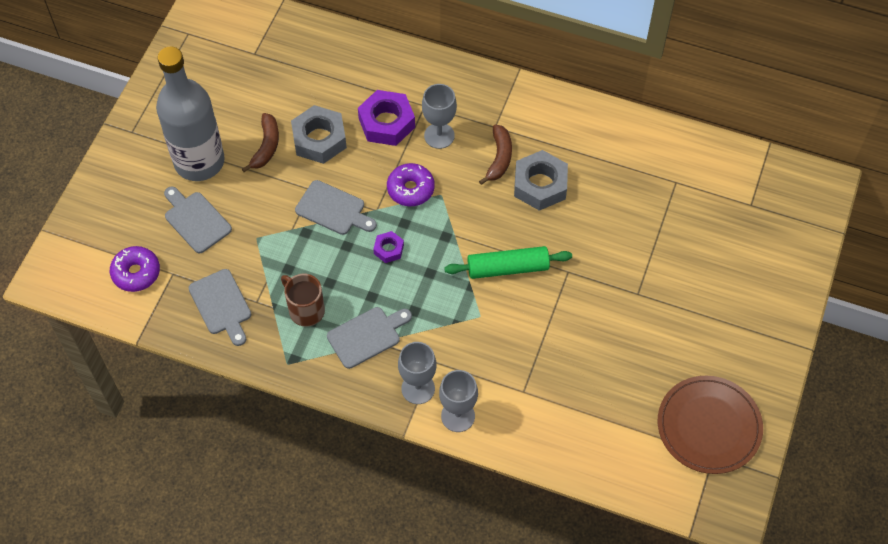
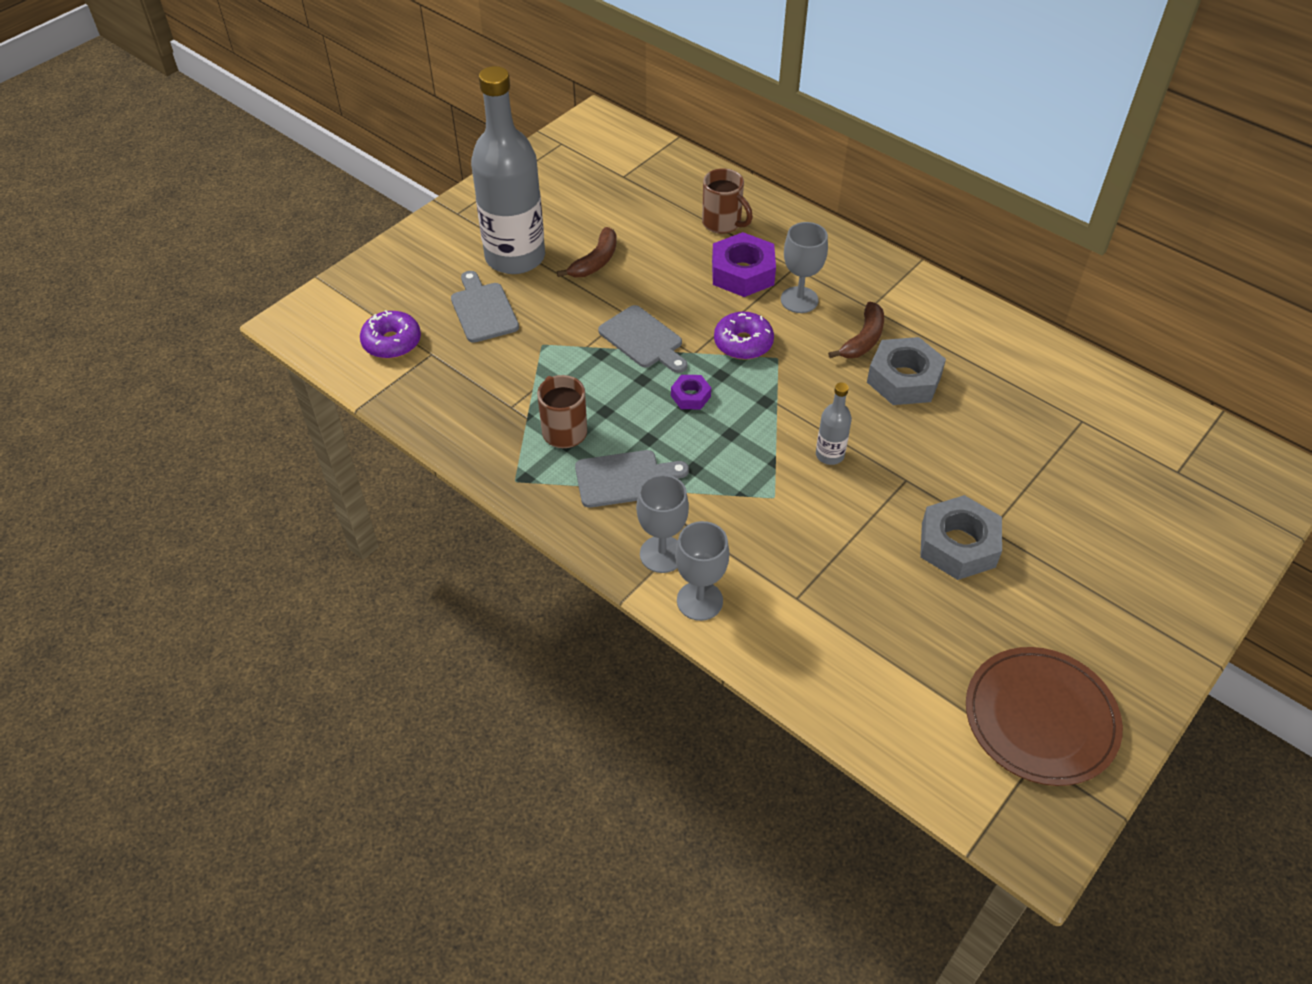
camera: 20 degrees right, 10 degrees down
(221, 305) = (469, 399): grey cutting board -> none
(319, 139) = (658, 269): grey nut -> grey nut (958, 545)
(353, 79) = (722, 223): none -> brown mug
(508, 268) = (829, 455): green rolling pin -> grey bottle

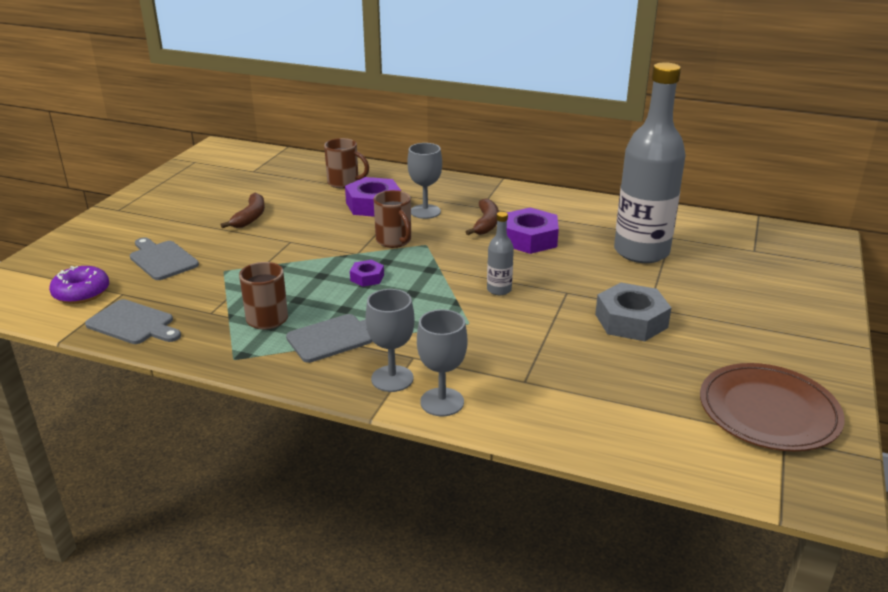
camera: 20 degrees left, 20 degrees down
(515, 257) = (179, 225): grey bottle -> grey bottle (641, 252)
(643, 339) = (311, 253): grey cutting board -> grey cutting board (133, 324)
(743, 343) = (394, 241): purple donut -> brown mug
(904, 379) = (529, 239): grey nut -> purple nut

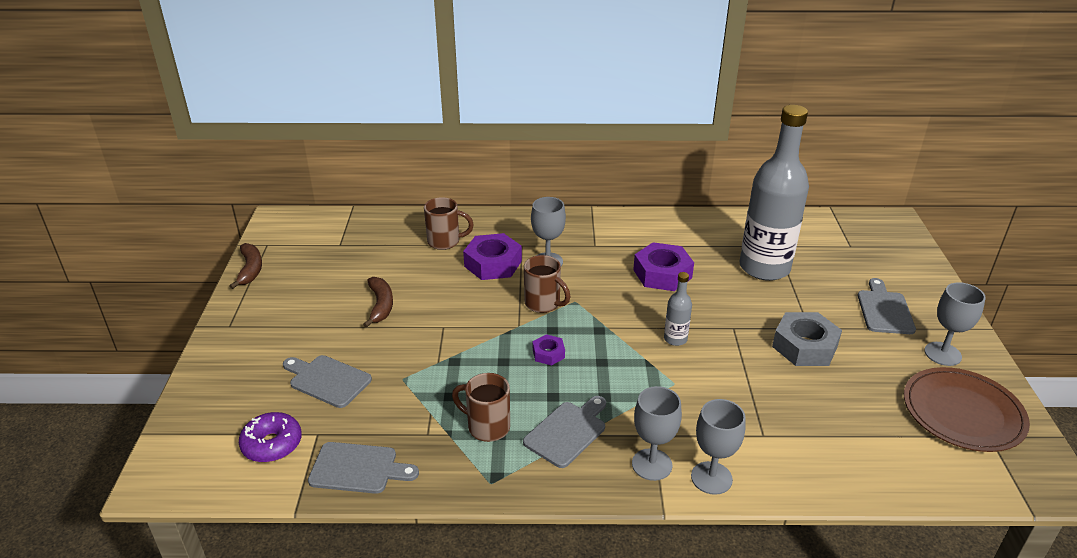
camera: 20 degrees left, 5 degrees up
(486, 224) = (613, 264): brown banana -> brown banana (250, 270)
(748, 308) = (884, 310): none -> grey cutting board
(787, 357) = (942, 354): none -> grey goblet

